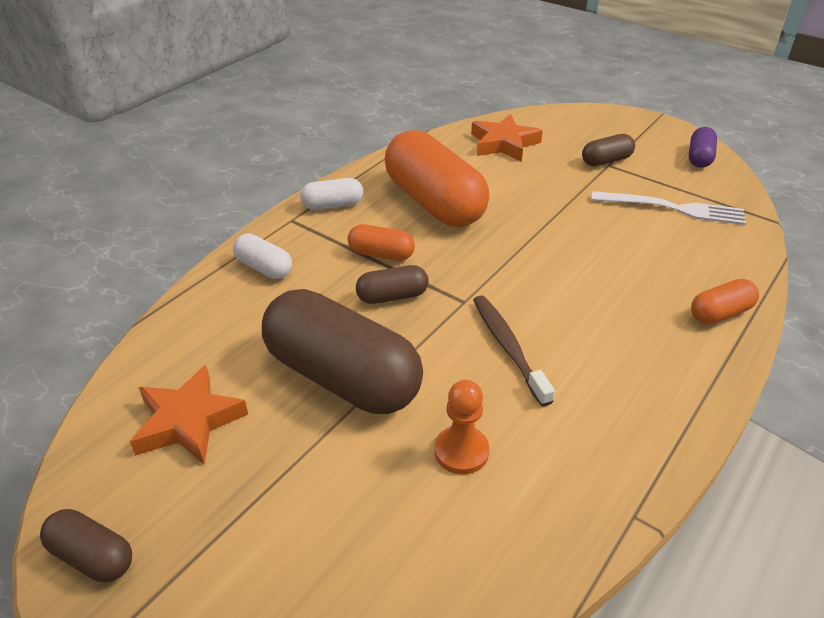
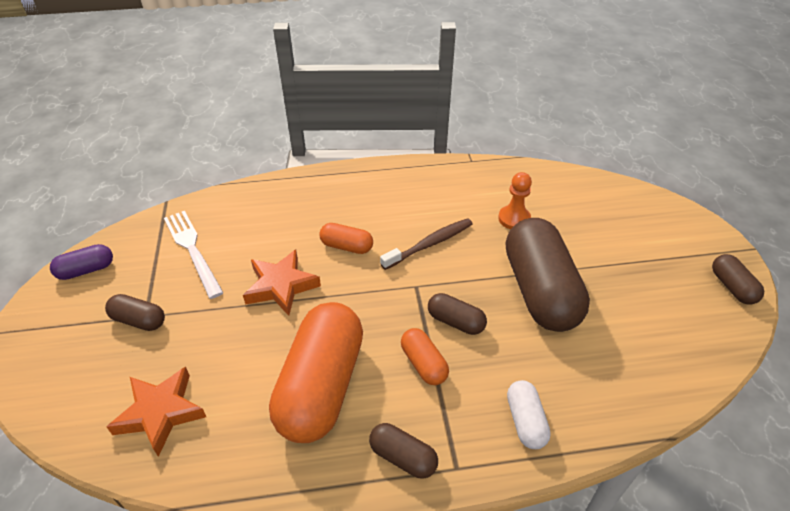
camera: 135 degrees left, 5 degrees up
(188, 421) = (653, 325): orange star -> orange star (281, 286)
(333, 205) = (403, 457): white capsule -> brown capsule
(508, 347) = (429, 244): brown toothbrush -> brown toothbrush turned 150 degrees counterclockwise
(720, 313) = (301, 187): orange capsule -> orange capsule (346, 246)

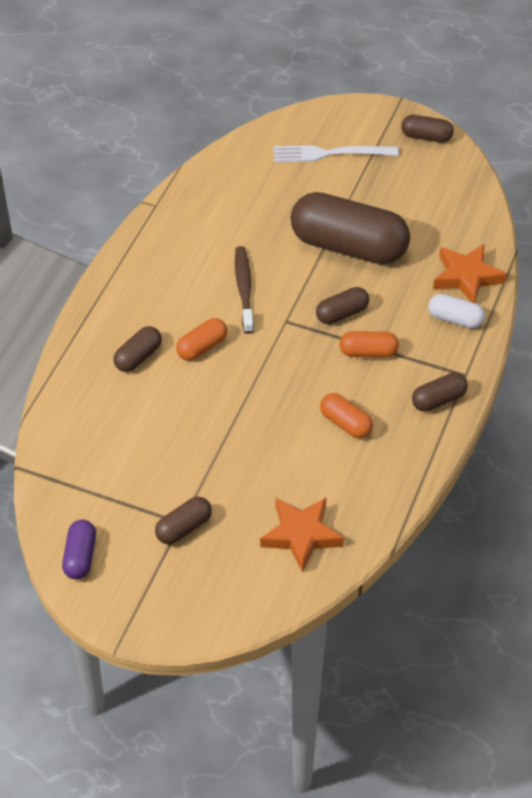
camera: 60 degrees left, 5 degrees up
(192, 250) = (116, 464): white fork -> white fork (330, 153)
(281, 286) = (217, 412): orange star -> orange star (466, 277)
(311, 215) = (138, 357): none -> brown capsule
(321, 386) = (345, 423): orange capsule -> orange capsule, size x0.46
(514, 219) = (257, 218): orange pawn -> none

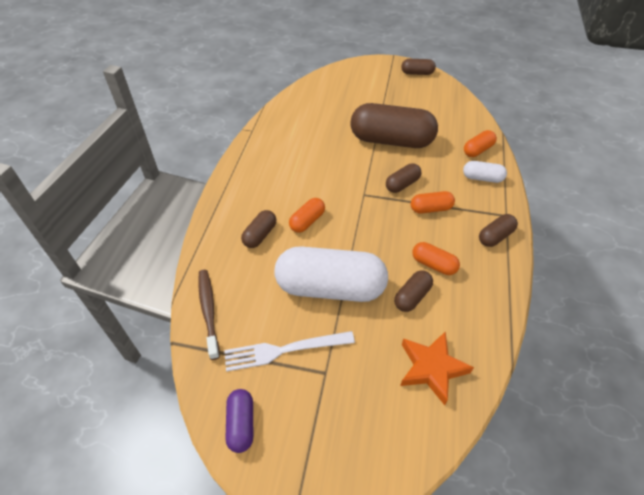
camera: 10 degrees left, 0 degrees up
(184, 528) = (329, 378): brown capsule -> brown capsule (412, 296)
(210, 432) = (330, 287): none -> white capsule
(244, 289) = (327, 176): brown toothbrush -> brown toothbrush (208, 311)
(330, 153) = (360, 88): white fork -> white fork (284, 350)
(466, 277) = (478, 150): orange star -> orange capsule

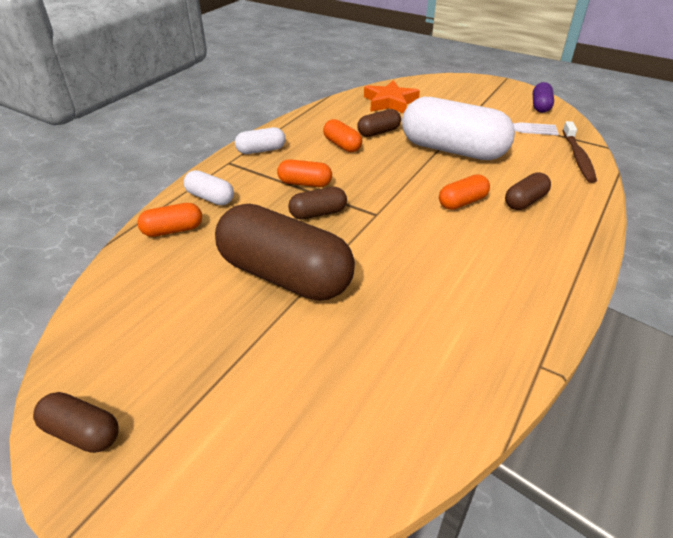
camera: 160 degrees left, 10 degrees down
(495, 236) = (261, 150): brown capsule -> white capsule

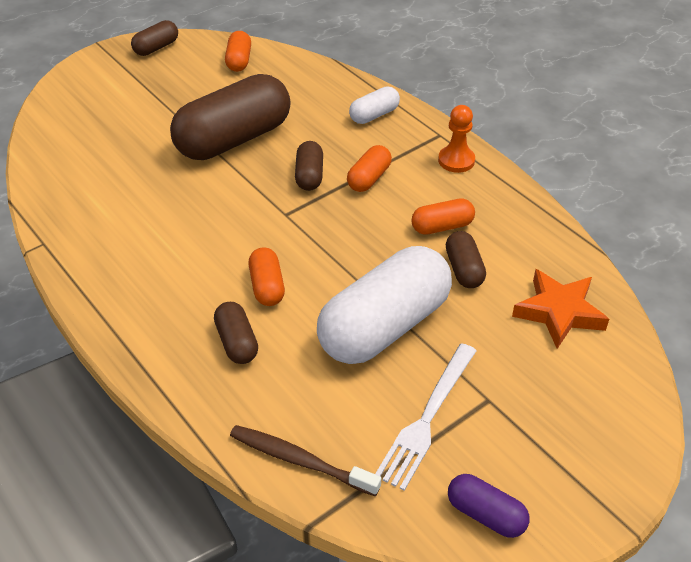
camera: 110 degrees right, 5 degrees up
(173, 230) = (333, 90): orange capsule -> orange capsule (239, 61)
(261, 150) = (456, 160): white capsule -> orange pawn

